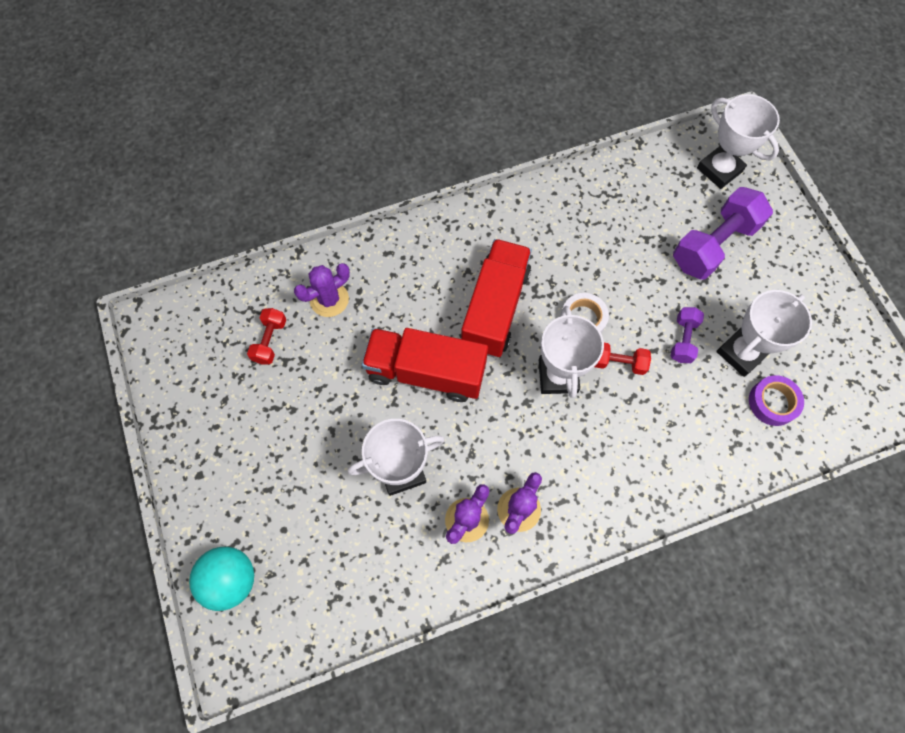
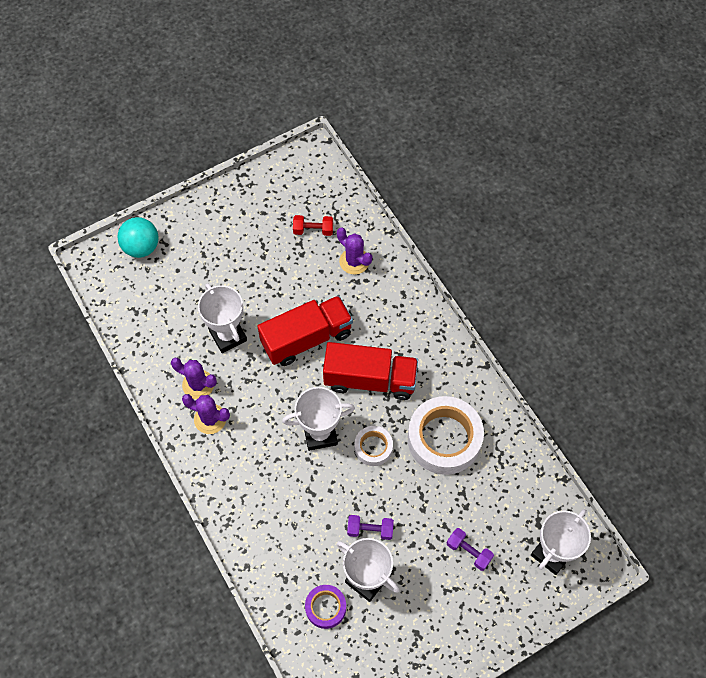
camera: 80 degrees right, 5 degrees down
(426, 372) = (306, 338): red truck -> red truck turned 60 degrees clockwise
(581, 244) = (444, 439): none -> white tape
(618, 363) = (339, 479): red dumbbell -> none
(713, 245) = (468, 551): purple dumbbell -> purple dumbbell, size x0.51

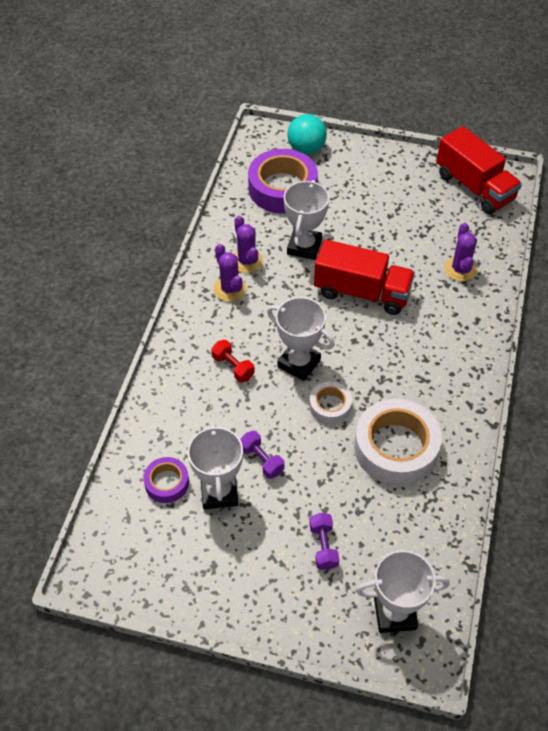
camera: 45 degrees right, 10 degrees down
(159, 298) = (282, 188): none -> purple tape
(313, 230) = (449, 226): red dumbbell -> red dumbbell (233, 367)
(370, 379) = (381, 358): red truck -> red truck (474, 187)

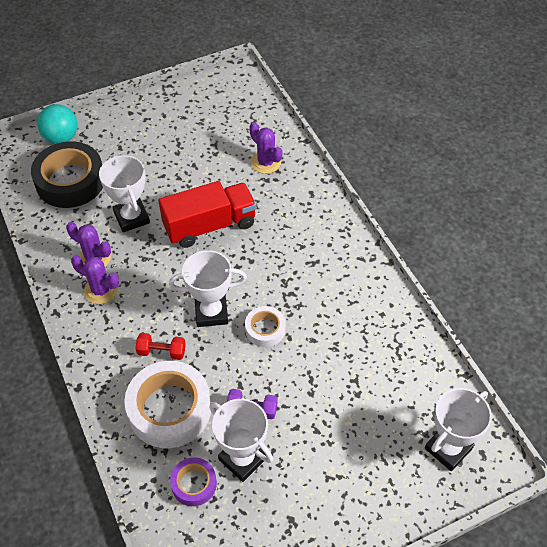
camera: 40 degrees left, 0 degrees up
(282, 188) = (70, 181): purple tape -> black tape
(323, 546) = (357, 439): purple dumbbell -> none
(396, 448) = (340, 327): white tape -> white tape (169, 409)
(474, 187) = (221, 94): red truck -> none

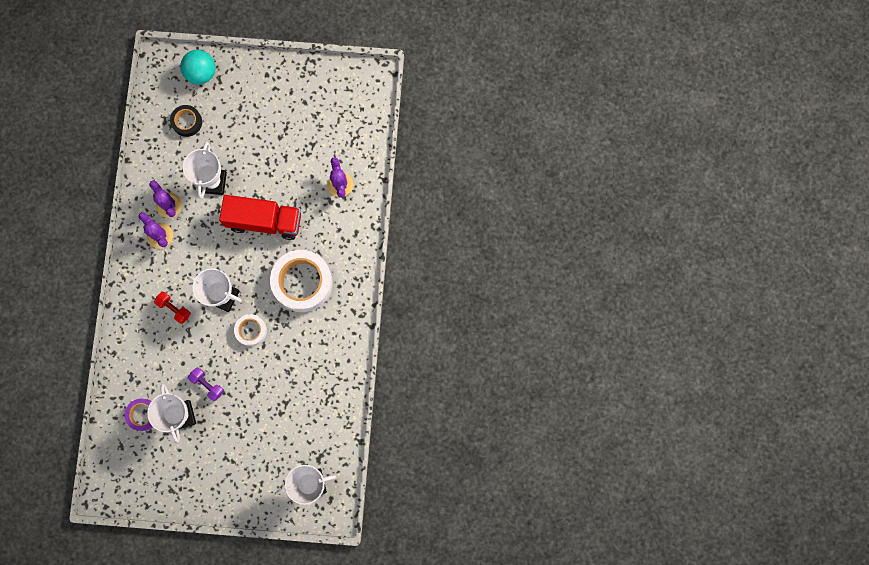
camera: 30 degrees right, 25 degrees up
(70, 181) = (187, 122): black tape -> black tape, size x0.52
(169, 409) = (156, 355): white tape -> white tape (302, 282)

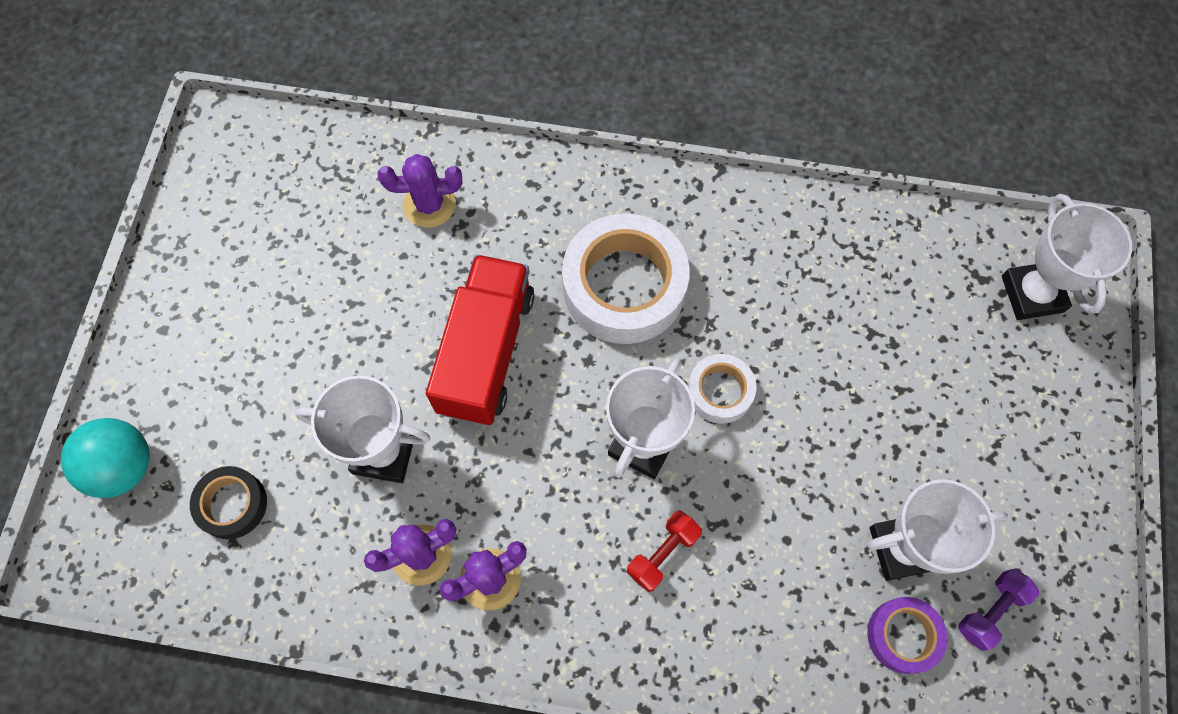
camera: 85 degrees left, 10 degrees down
(207, 384) = (834, 488): purple dumbbell -> purple dumbbell (990, 611)

